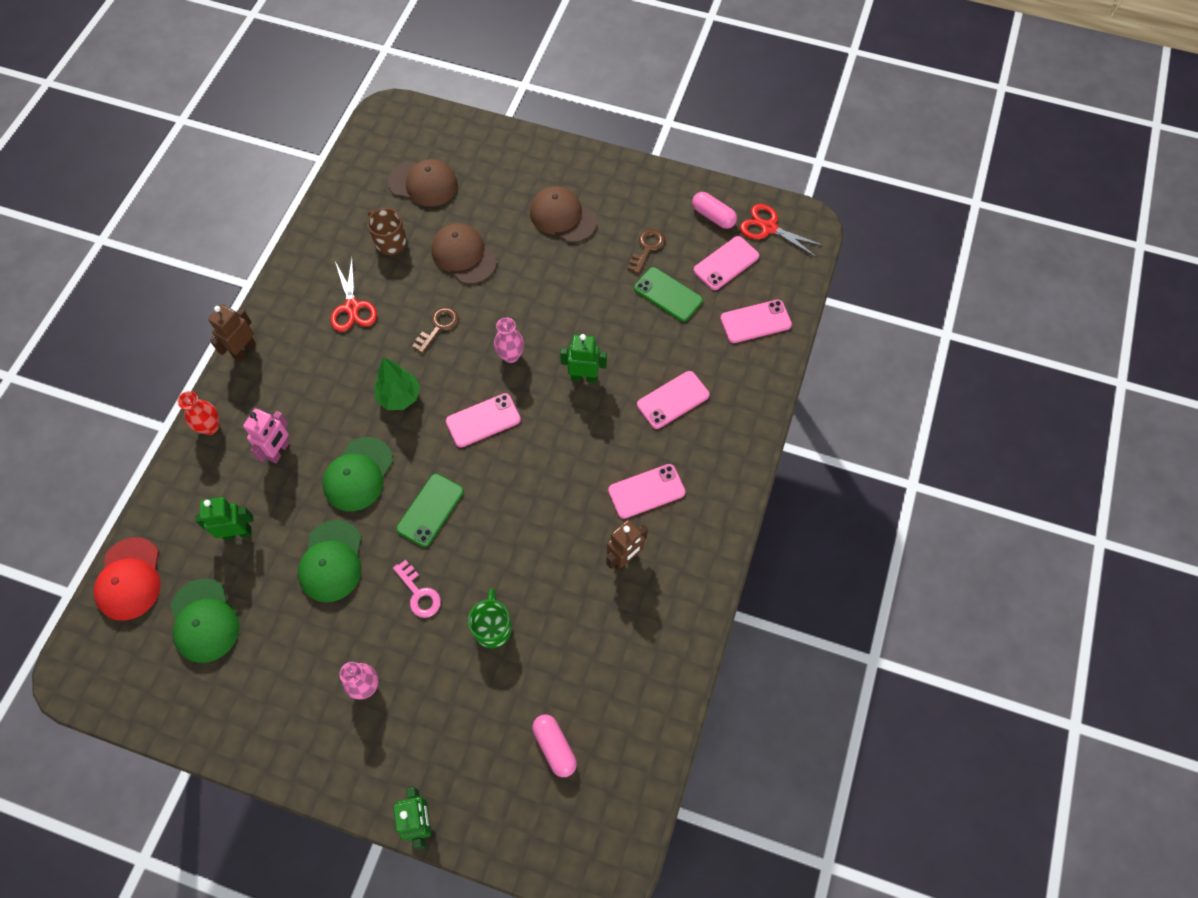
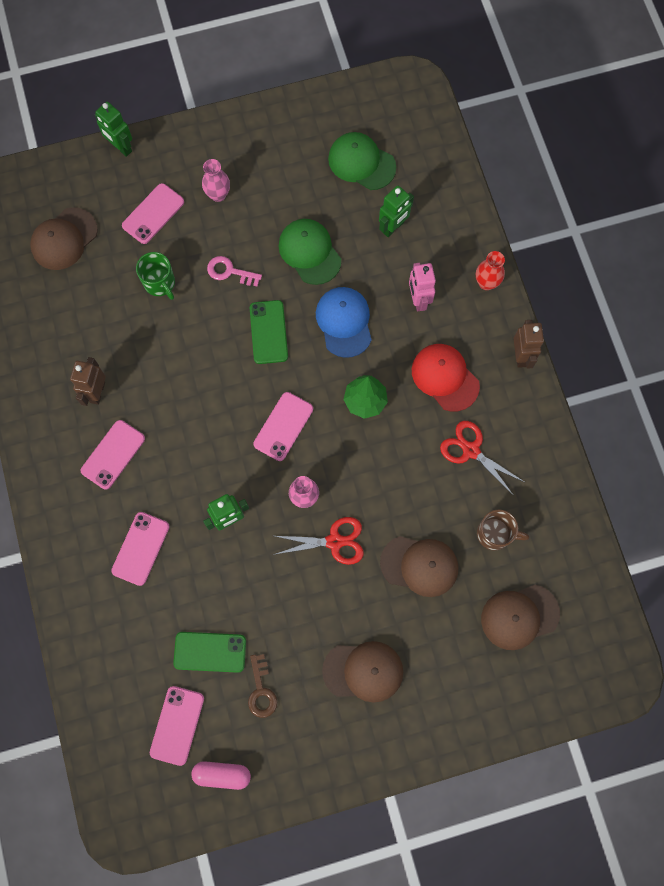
camera: 145 degrees right, 10 degrees up
(129, 579) = (436, 153): red cap -> red cap (445, 377)
(358, 474) = (344, 322): green cap -> blue cap
(438, 327) = (384, 481): brown key -> none
(554, 747) = (64, 239): pink capsule -> brown cap
(755, 322) = (113, 677): pink phone -> pink phone (153, 214)
(769, 228) = (160, 798): red scissors -> red scissors (334, 541)

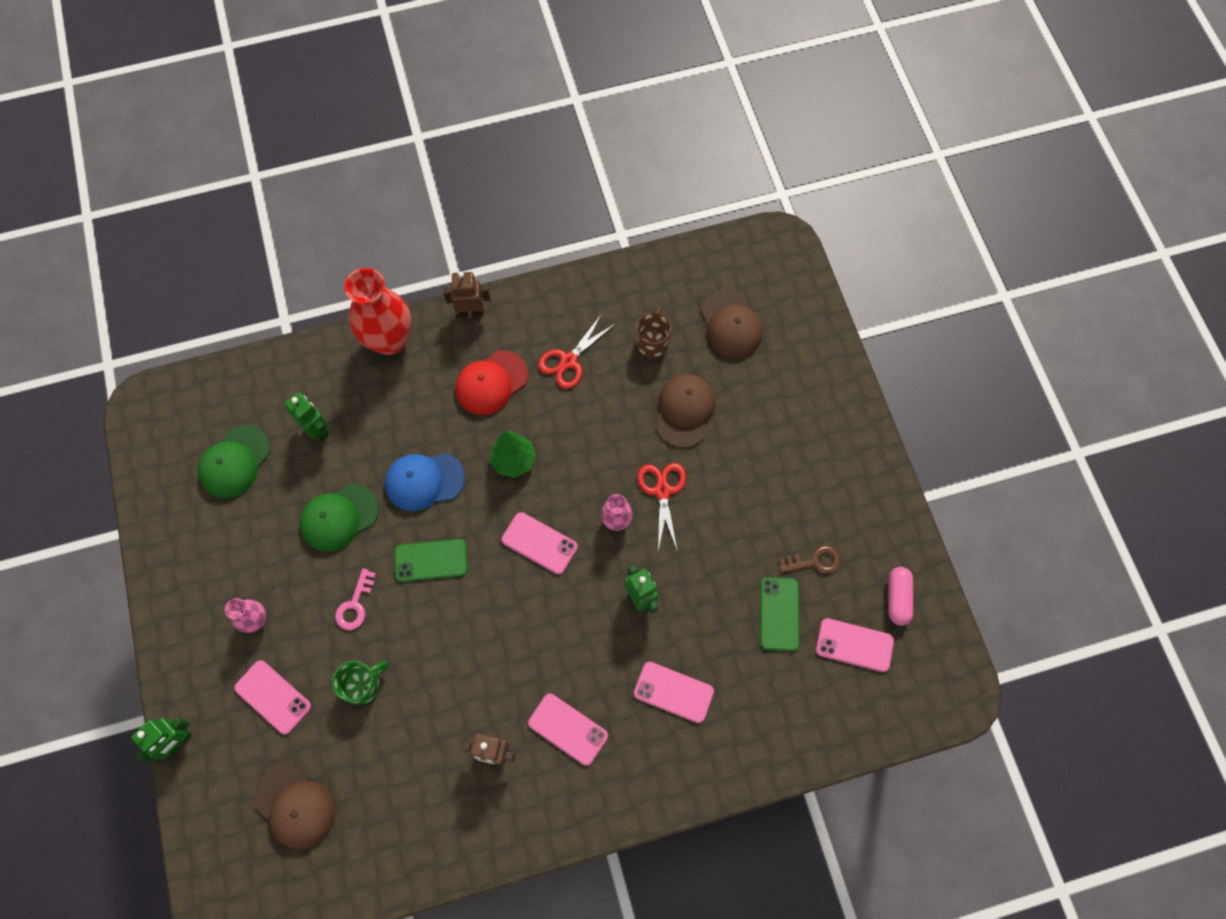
camera: 90 degrees left, 5 degrees down
(363, 671) = (790, 464): brown cap -> none
(418, 300) = (404, 406): pink robot -> none
(486, 283) = (389, 340): red vase -> red vase, size x1.99

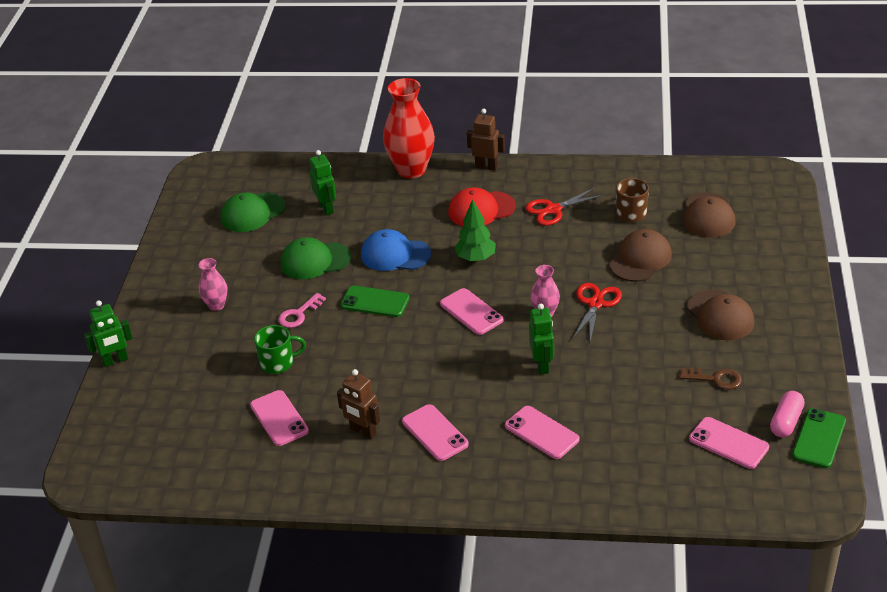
camera: 25 degrees right, 30 degrees down
(273, 697) = (203, 353): pink phone -> pink phone (279, 418)
(295, 806) = (182, 422): brown cap -> brown cap (720, 315)
(779, 614) = (665, 405): green phone -> green phone (819, 438)

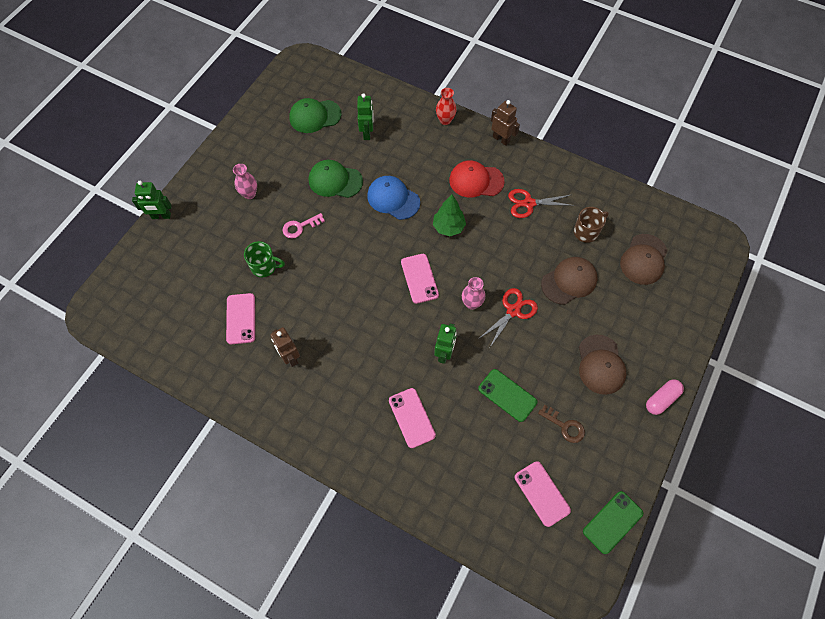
camera: 20 degrees right, 25 degrees up
(375, 302) = (357, 238): green phone -> green phone (507, 395)
(411, 170) = (445, 120): red vase -> red vase, size x0.50
(435, 433) = (338, 382): pink phone -> none
(786, 422) = (596, 493): pink capsule -> pink capsule (661, 399)

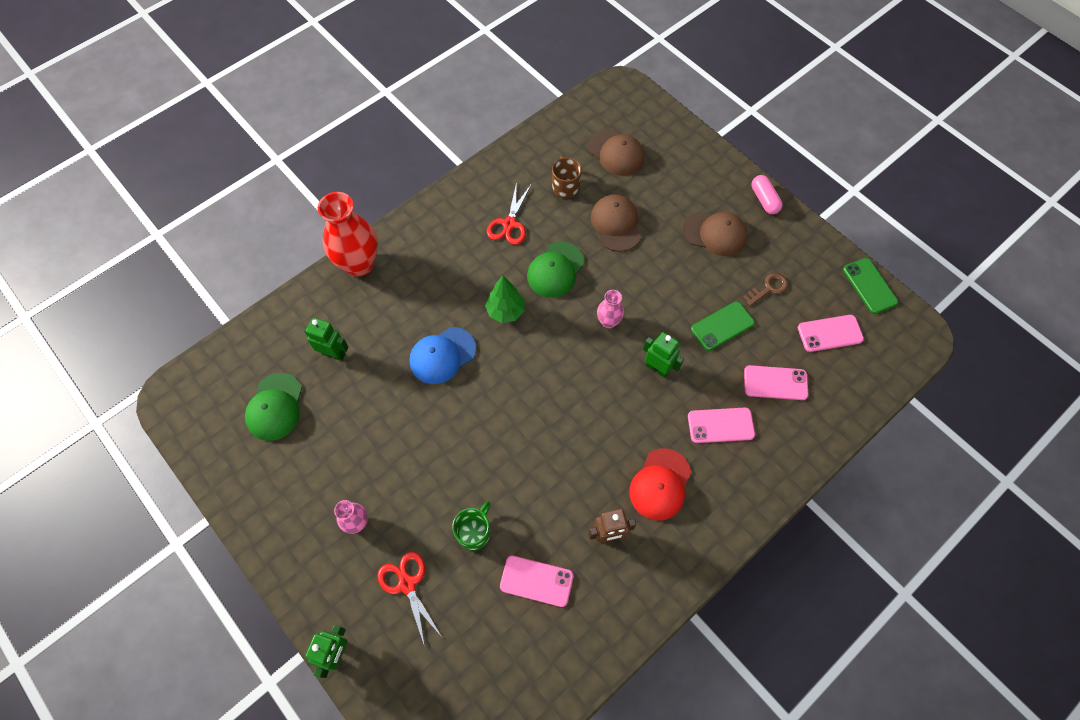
camera: 70 degrees left, 0 degrees up
(300, 227) = (435, 473): pink key -> none
(335, 181) = (386, 412): green cap -> green cap (555, 270)
(419, 278) = (558, 362): pink phone -> pink phone (775, 383)
(445, 120) = (359, 264): red vase -> red vase, size x1.99
(476, 181) = (457, 263): red cap -> red cap (660, 484)
(501, 139) = (414, 219): brown robot -> none
(513, 311) = (631, 286): red scissors -> red scissors (407, 584)

